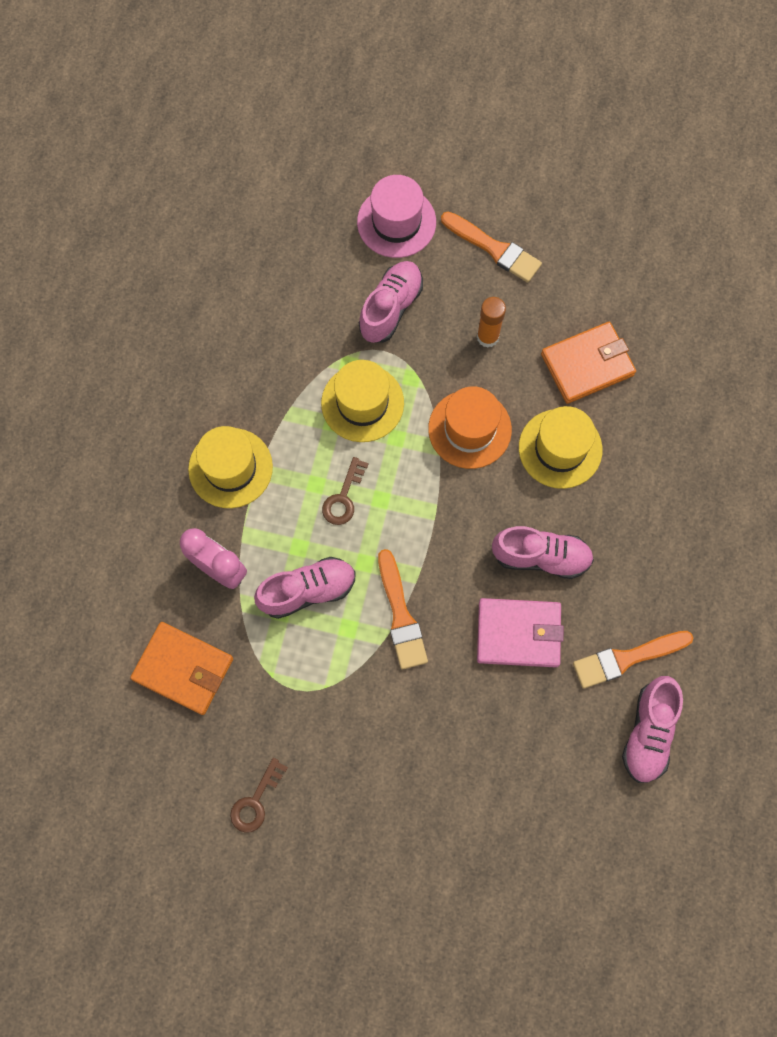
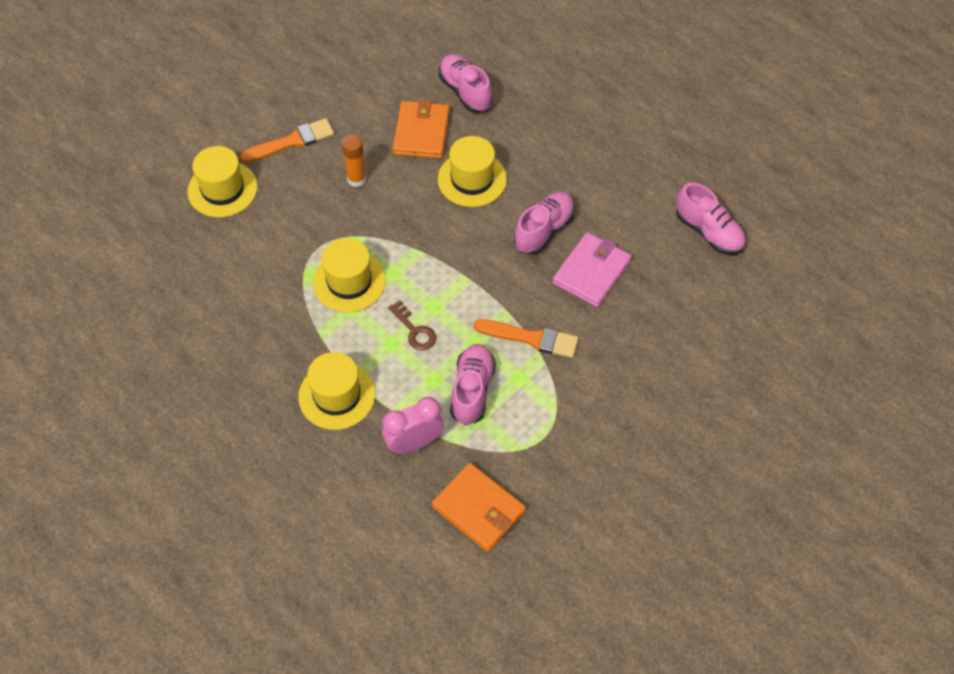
camera: 60 degrees left, 15 degrees down
(183, 669) = (479, 509): orange wallet -> orange wallet turned 75 degrees clockwise
(255, 801) = (616, 508): brown key -> none
(391, 308) = (288, 226): pink shoe -> pink shoe (465, 91)
(396, 222) = (222, 189): pink hat -> yellow hat
(469, 429) = (419, 225): orange hat -> none
(627, 658) = (649, 217): orange brush -> none

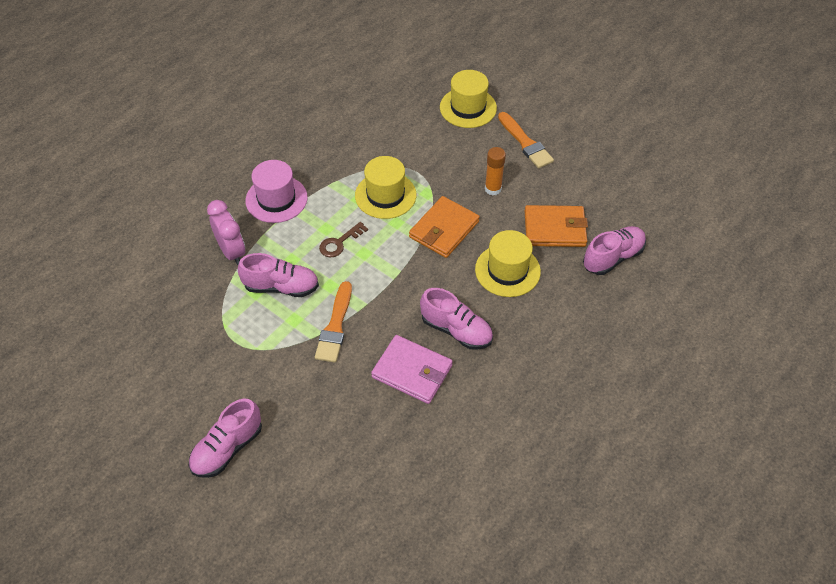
camera: 85 degrees right, 5 degrees down
(337, 395) = (276, 199): yellow hat -> pink hat
(479, 509) = (170, 299): orange wallet -> orange wallet (444, 229)
(709, 232) = (473, 477): pink shoe -> pink shoe (227, 448)

